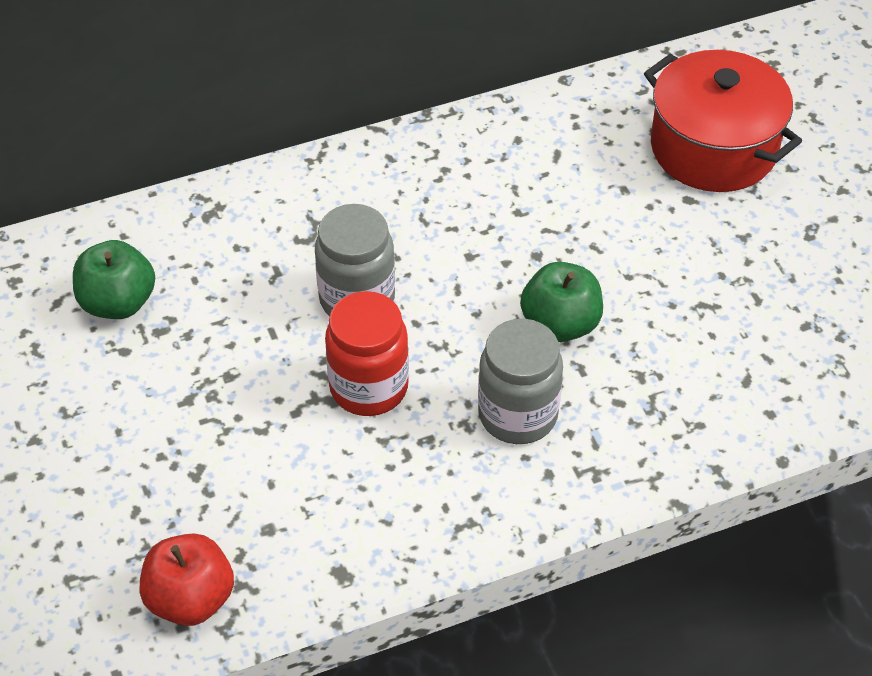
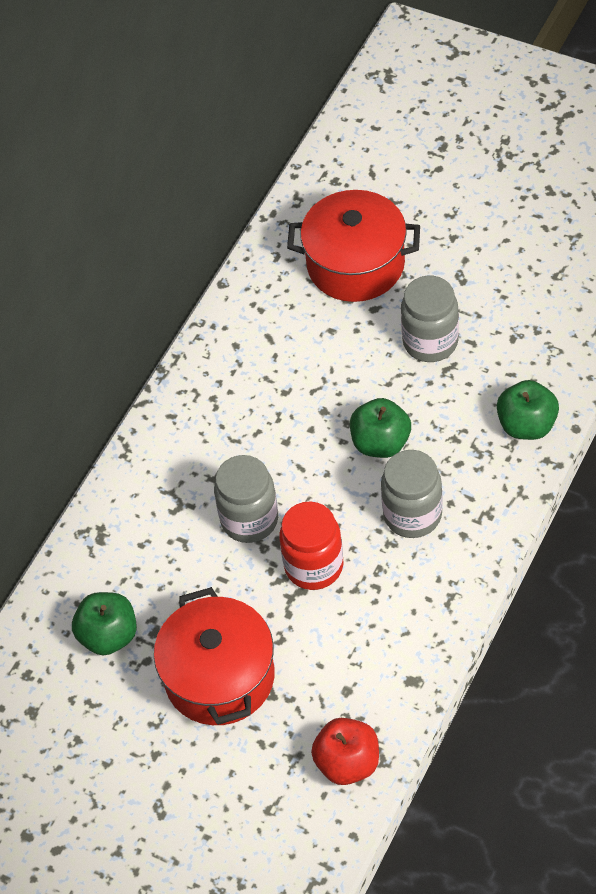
camera: 35 degrees left, 5 degrees up
(169, 418) = (219, 677): none -> red pot
(713, 268) = (430, 342): none -> grey jar
(731, 418) = (526, 425): none -> green apple

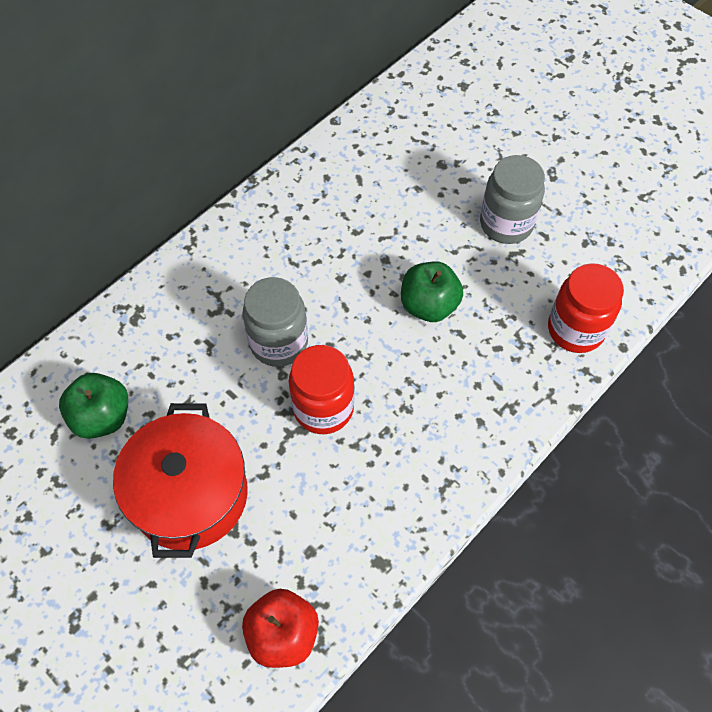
camera: 10 degrees right, 5 degrees up
(355, 264) = (459, 136): red pot -> none
(412, 515) = (436, 386): grey jar -> none
(526, 425) = (575, 329): green apple -> red jar

